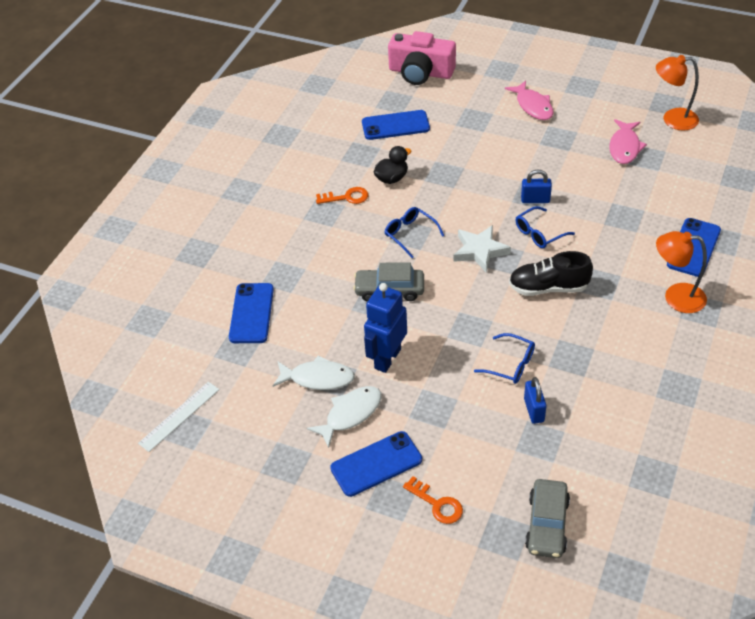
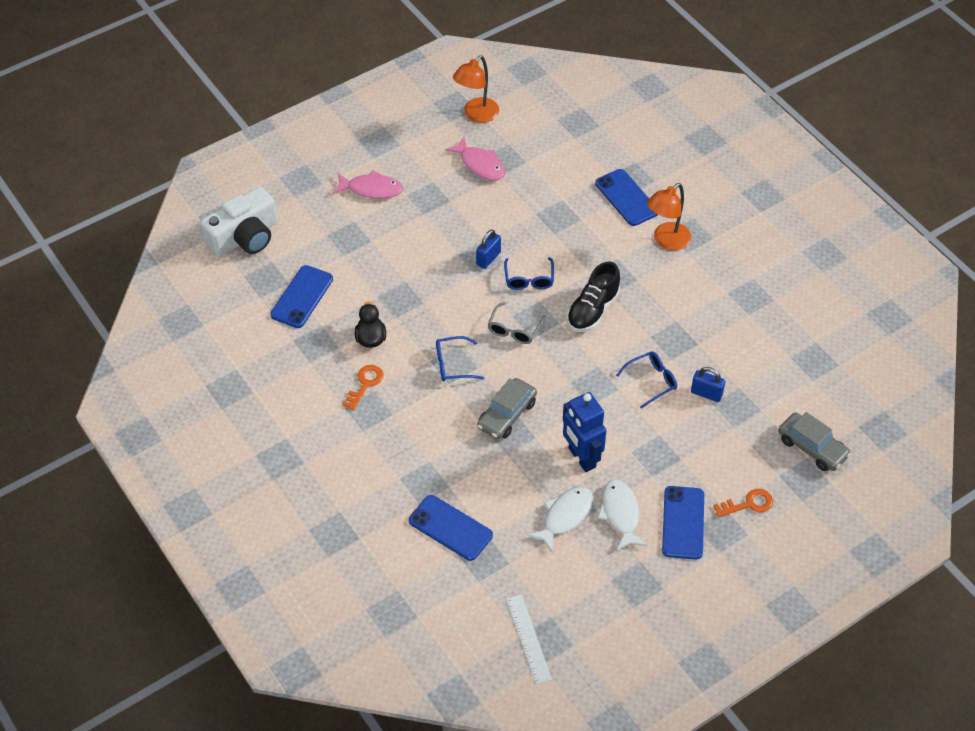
camera: 60 degrees left, 5 degrees up
(420, 72) = (244, 237): pink camera -> white camera
(480, 251) = (514, 329): white star -> grey glasses

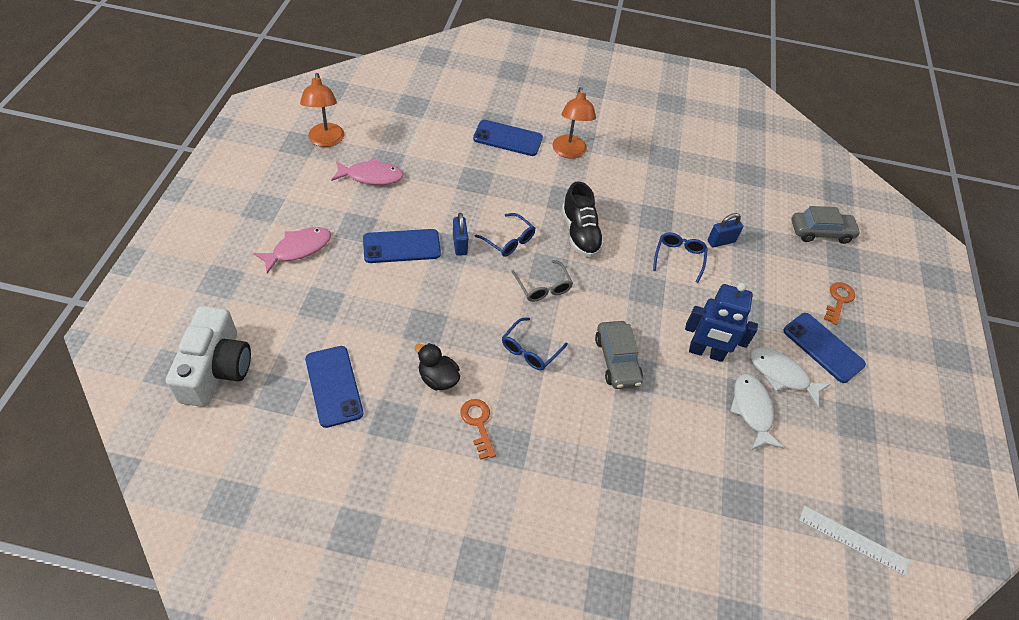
camera: 50 degrees left, 0 degrees up
(450, 528) = (690, 496): blue phone -> blue phone (401, 246)

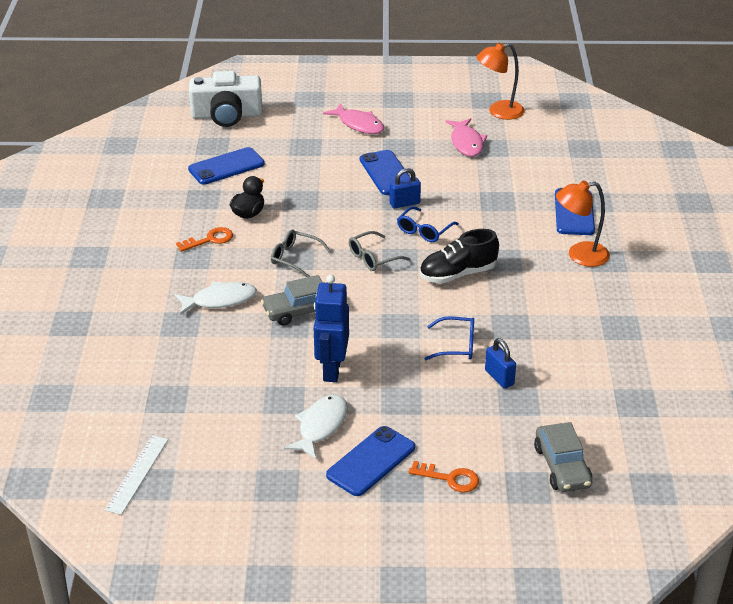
camera: 85 degrees right, 15 degrees down
(530, 350) = (295, 258): blue glasses -> grey glasses
(752, 410) = (269, 404): white fish -> white fish (220, 300)

